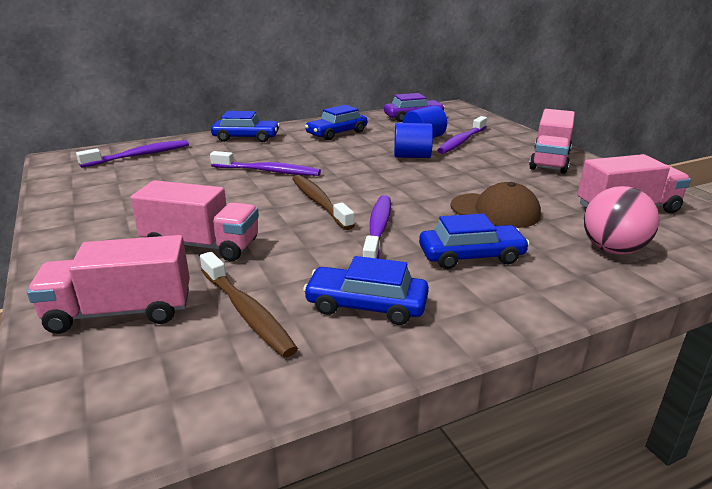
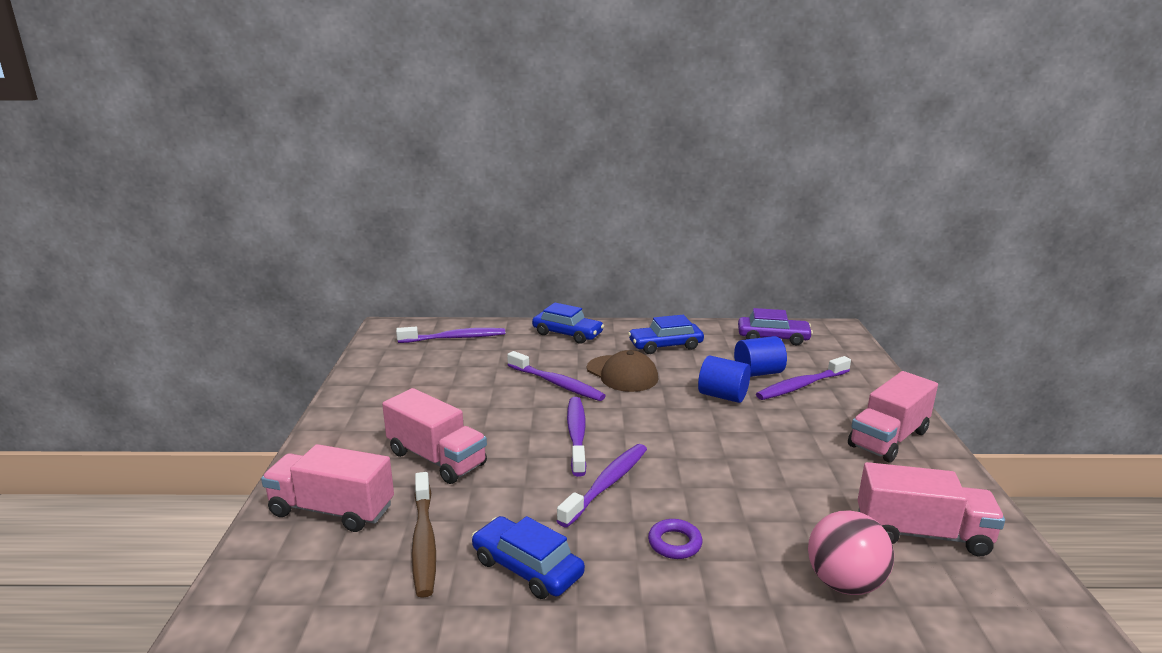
camera: 25 degrees right, 5 degrees down
(319, 202) = (576, 435): brown toothbrush -> purple toothbrush
(471, 256) = (674, 543): blue car -> purple ring
(495, 211) = (753, 493): brown cap -> brown cap (622, 374)

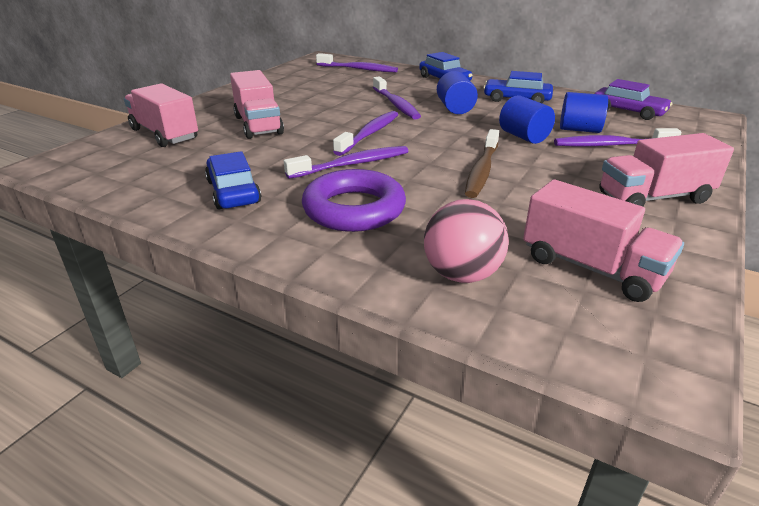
camera: 30 degrees right, 10 degrees up
(424, 541) = (192, 162): brown toothbrush -> brown toothbrush (481, 171)
(622, 374) = (455, 108): brown cap -> blue cylinder
(674, 543) = (354, 209): purple ring -> purple ring, size x2.13

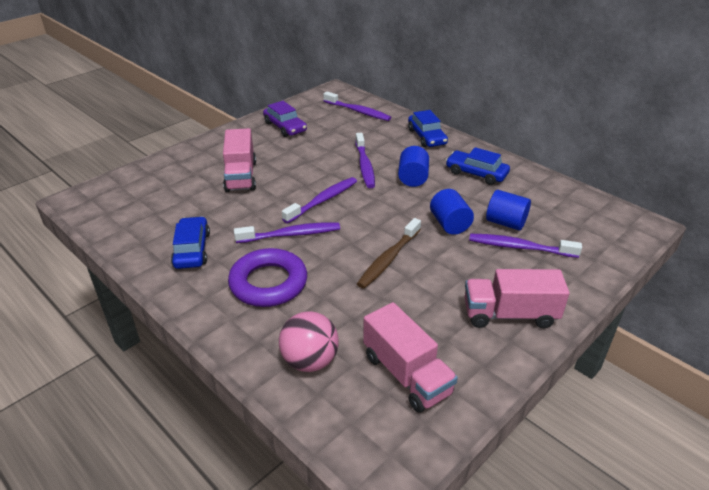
camera: 15 degrees right, 5 degrees up
(164, 134) = (167, 177): pink truck -> none
(628, 111) = (570, 205): purple car -> purple car (285, 127)

